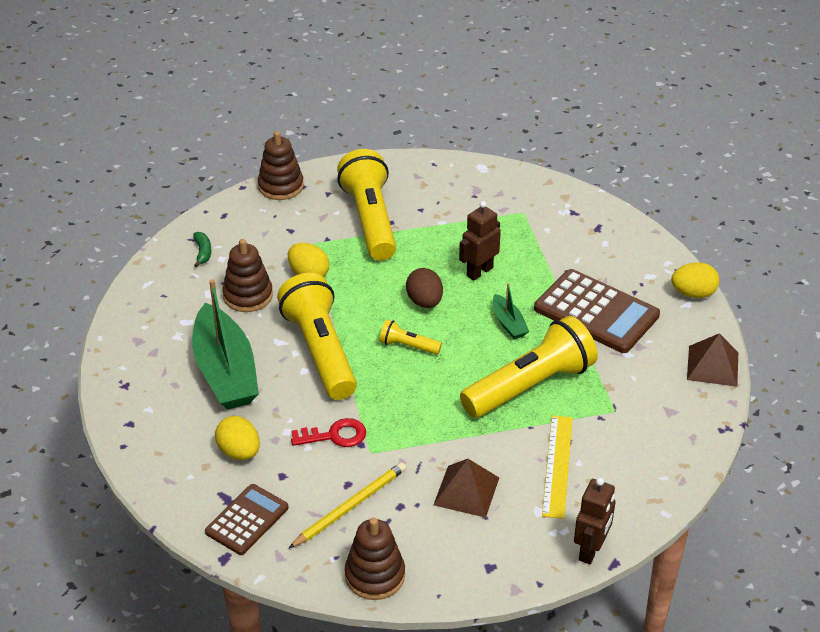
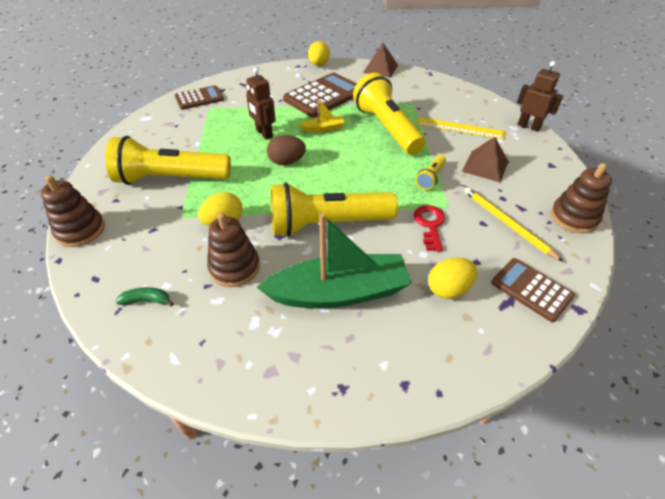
camera: 80 degrees left, 5 degrees up
(408, 346) = (334, 175): yellow flashlight -> yellow flashlight (430, 178)
(508, 323) = (323, 128): green boat -> yellow boat
(543, 198) = (199, 98): none -> brown calculator

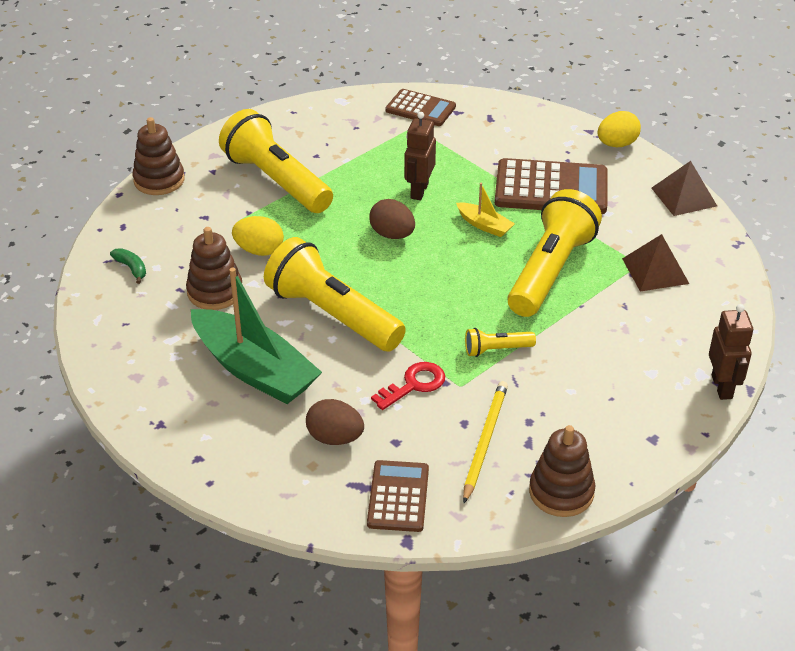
camera: 50 degrees right, 5 degrees down
(448, 289) = (335, 438): yellow egg -> brown egg
(460, 128) = (633, 328): yellow ruler -> none
(485, 166) = (575, 383): brown pyramid -> brown pyramid (655, 271)

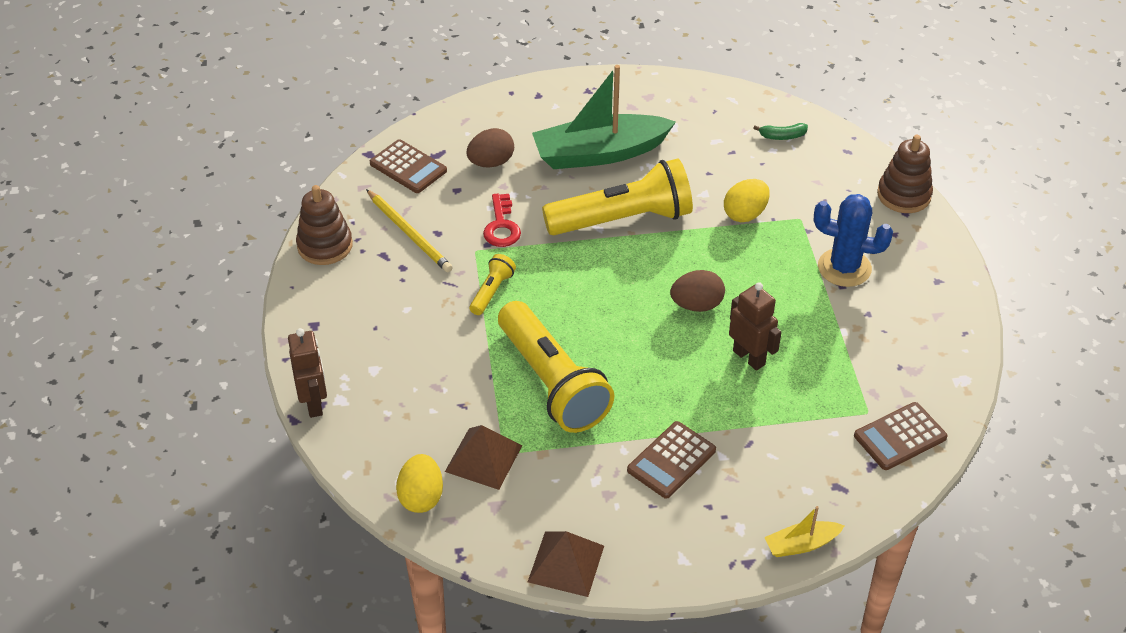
camera: 125 degrees right, 5 degrees up
(215, 292) = (711, 168): brown stacking toy -> none
(276, 181) = (844, 268): yellow flashlight -> blue cactus
(484, 225) = (656, 375): yellow boat -> yellow boat (801, 544)
(551, 188) = (671, 460): brown calculator -> brown calculator, size x0.60
(617, 144) = (703, 570): yellow egg -> yellow egg (421, 497)
(722, 387) = (314, 403): brown robot -> brown robot turned 135 degrees counterclockwise

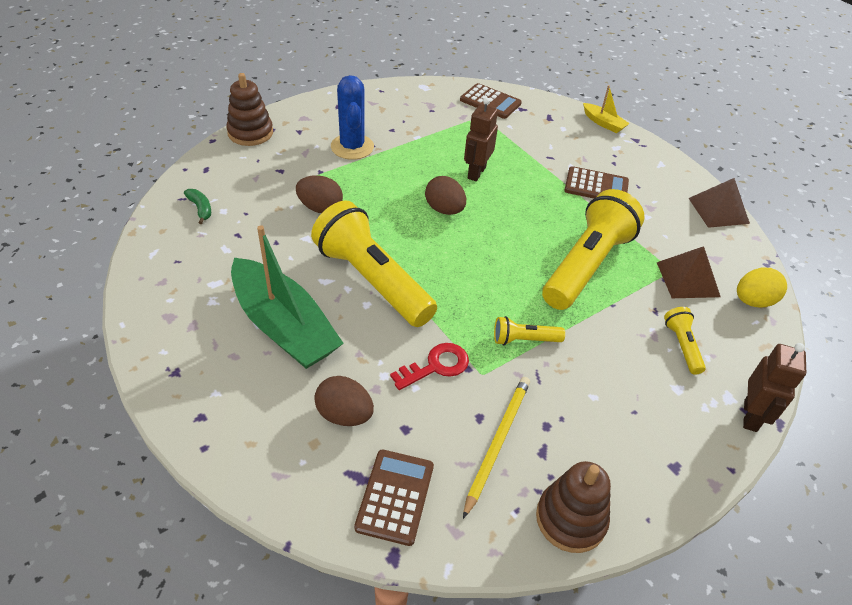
camera: 120 degrees left, 0 degrees up
(314, 403) = (751, 416): brown robot -> brown robot turned 150 degrees clockwise
(411, 400) = (682, 346): none -> yellow flashlight
(745, 214) = (320, 208): yellow egg -> brown egg

